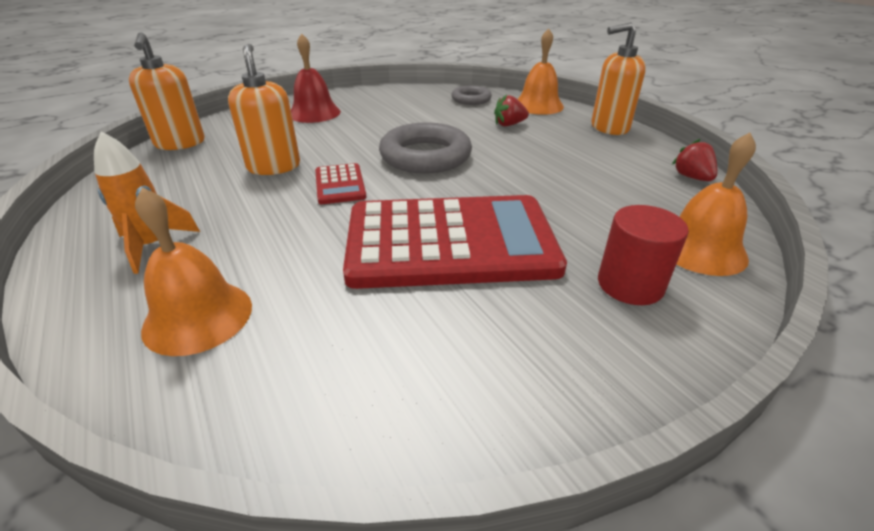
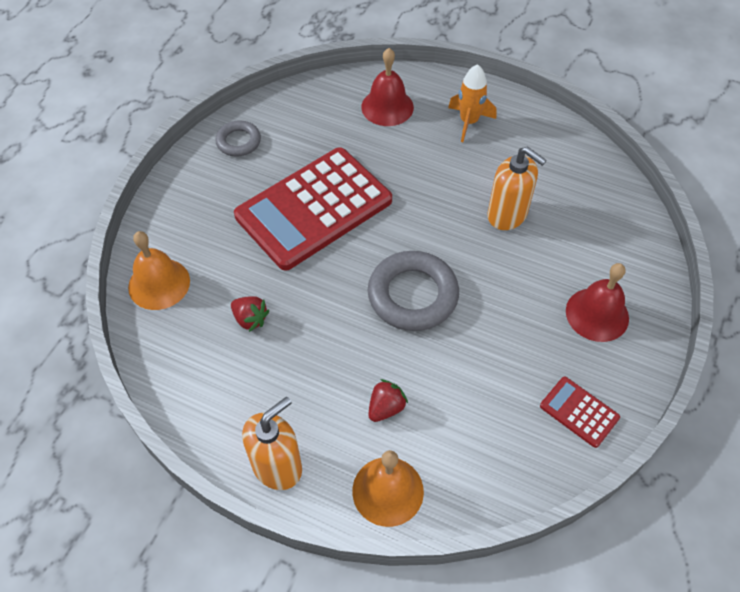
camera: 145 degrees right, 20 degrees up
(180, 143) = (620, 200): orange soap dispenser -> none
(198, 317) = (387, 107): orange bell -> red bell
(340, 184) = (435, 222): red calculator -> red calculator (579, 412)
(471, 99) = (478, 460): grey ring -> grey ring (238, 141)
(630, 284) = (196, 229): red cylinder -> none
(692, 177) = (173, 388): red strawberry -> red strawberry (250, 319)

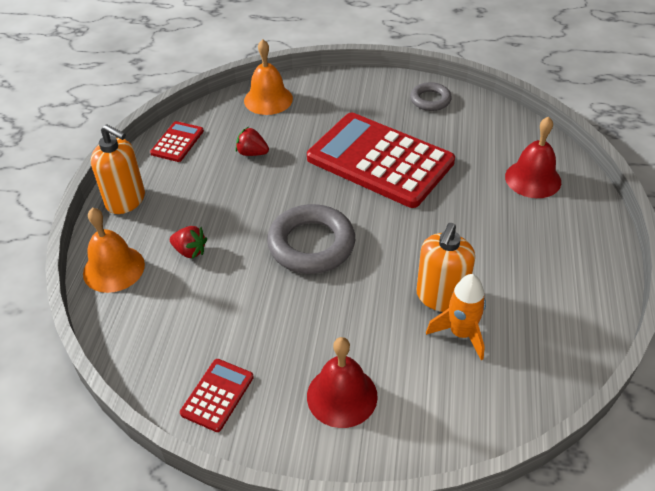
camera: 75 degrees right, 10 degrees down
(193, 394) = (177, 142): none -> red calculator
(250, 319) = (252, 153): red strawberry -> red strawberry turned 90 degrees clockwise
(469, 122) = (553, 243): orange rocket -> orange rocket (461, 333)

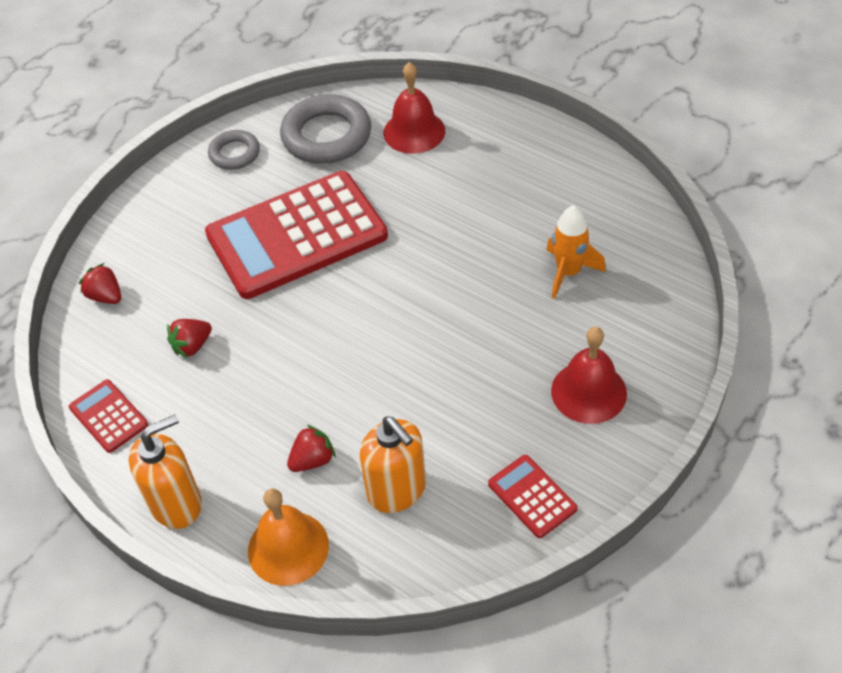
camera: 60 degrees left, 5 degrees up
(268, 99) = (105, 296): orange bell -> red strawberry
(311, 244) = (379, 343): grey ring -> grey ring (326, 136)
(441, 297) = (517, 268): orange soap dispenser -> orange soap dispenser (397, 490)

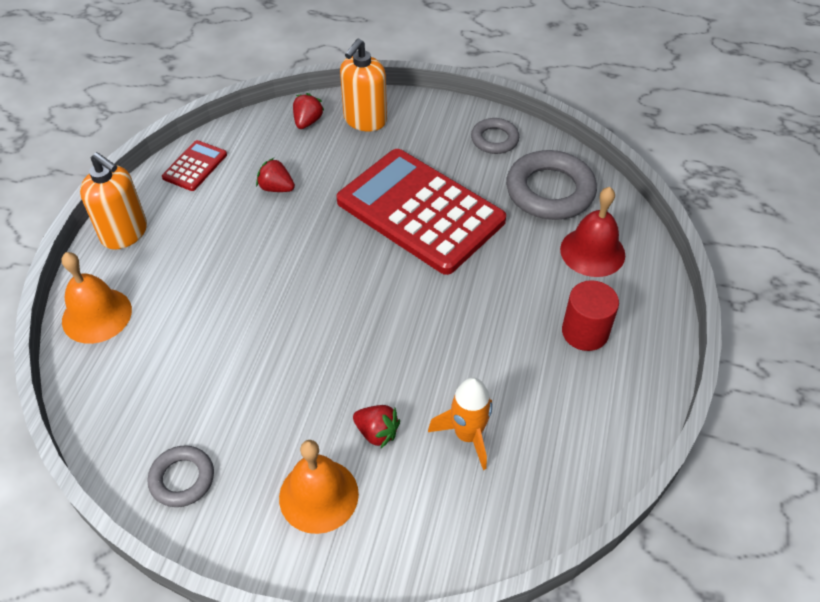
camera: 65 degrees right, 0 degrees up
(312, 460) = (184, 302): red strawberry -> red strawberry (377, 432)
(397, 490) = (167, 371): orange soap dispenser -> orange soap dispenser (365, 120)
(497, 165) = (585, 332): none -> red cylinder
(532, 496) = (182, 479): red calculator -> grey ring
(588, 392) = (318, 495): red bell -> orange bell

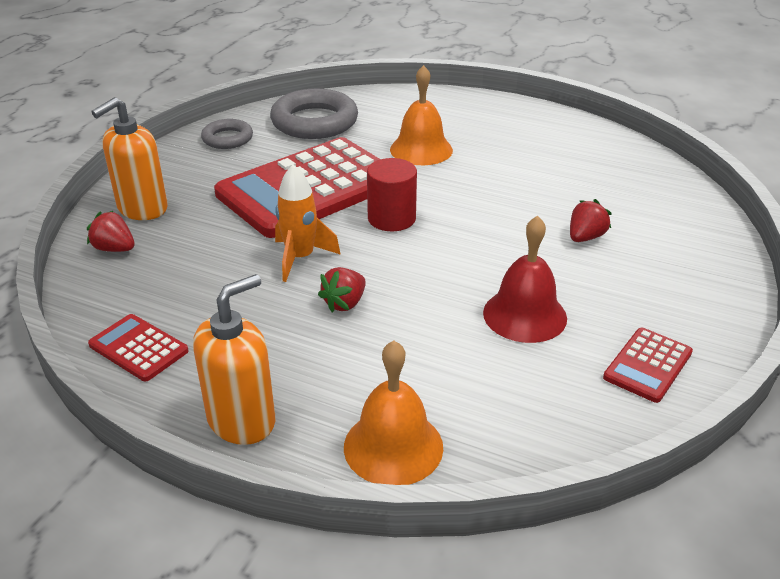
camera: 80 degrees left, 15 degrees down
(182, 479) = (648, 365): grey ring -> red calculator
(276, 188) = (222, 279): red strawberry -> red strawberry (344, 303)
(318, 495) = (657, 275): orange bell -> orange bell (421, 149)
(365, 120) = (142, 209): orange soap dispenser -> orange soap dispenser turned 90 degrees clockwise
(467, 435) = (587, 192): orange rocket -> orange rocket (300, 258)
(585, 332) = (484, 129): red cylinder -> red cylinder (391, 218)
(592, 252) = (396, 114): red bell -> red bell (524, 315)

